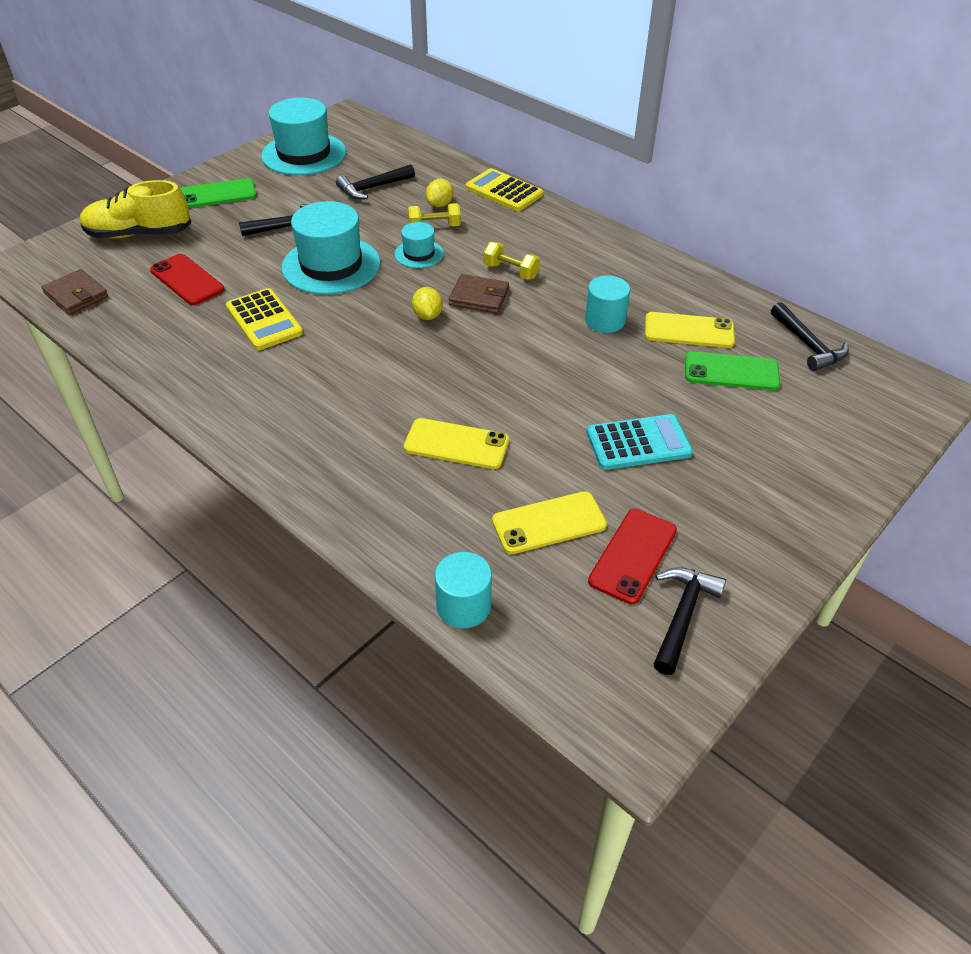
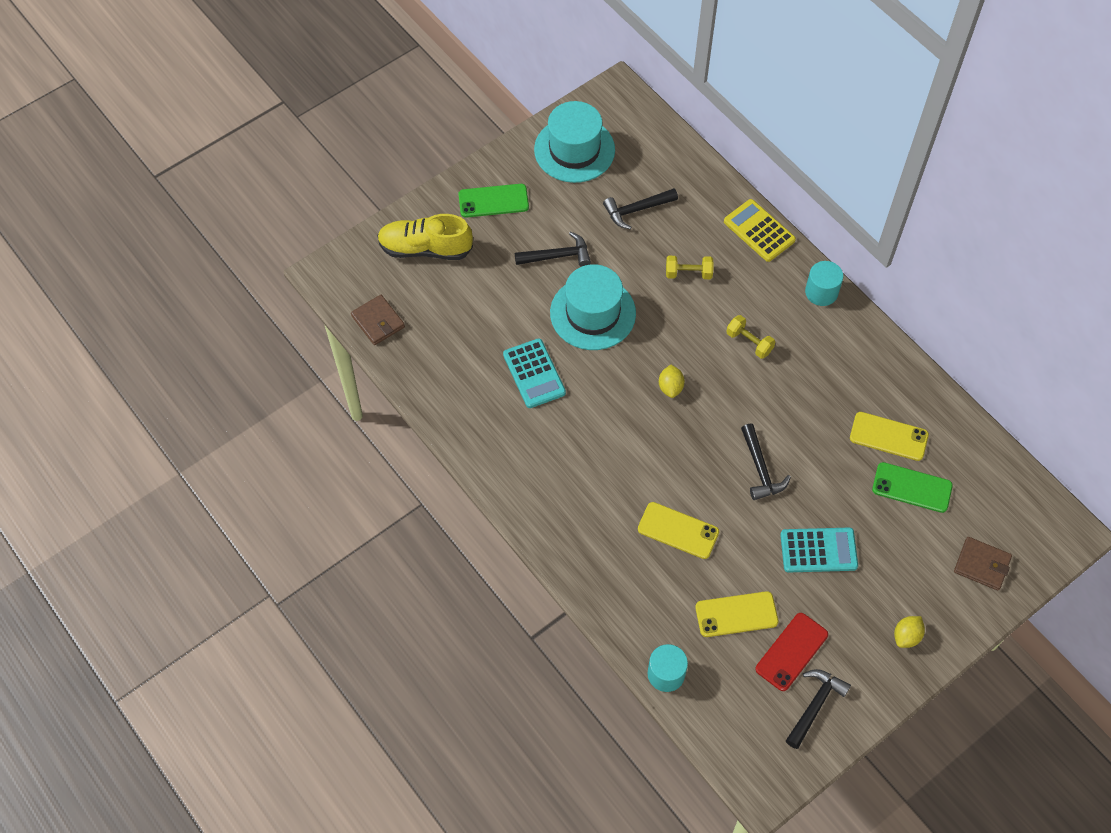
camera: 10 degrees right, 15 degrees up
(187, 280) = (469, 315): red phone -> none
(264, 320) = (534, 374): yellow calculator -> turquoise calculator
(419, 254) = (670, 308): turquoise hat -> none
(440, 204) = (697, 242): yellow lemon -> yellow lemon (906, 636)
(479, 297) = (717, 371): brown wallet -> brown wallet (982, 565)
(605, 320) = (819, 414): turquoise cylinder -> turquoise cylinder (821, 292)
(808, 345) = (985, 467): black hammer -> black hammer (760, 469)

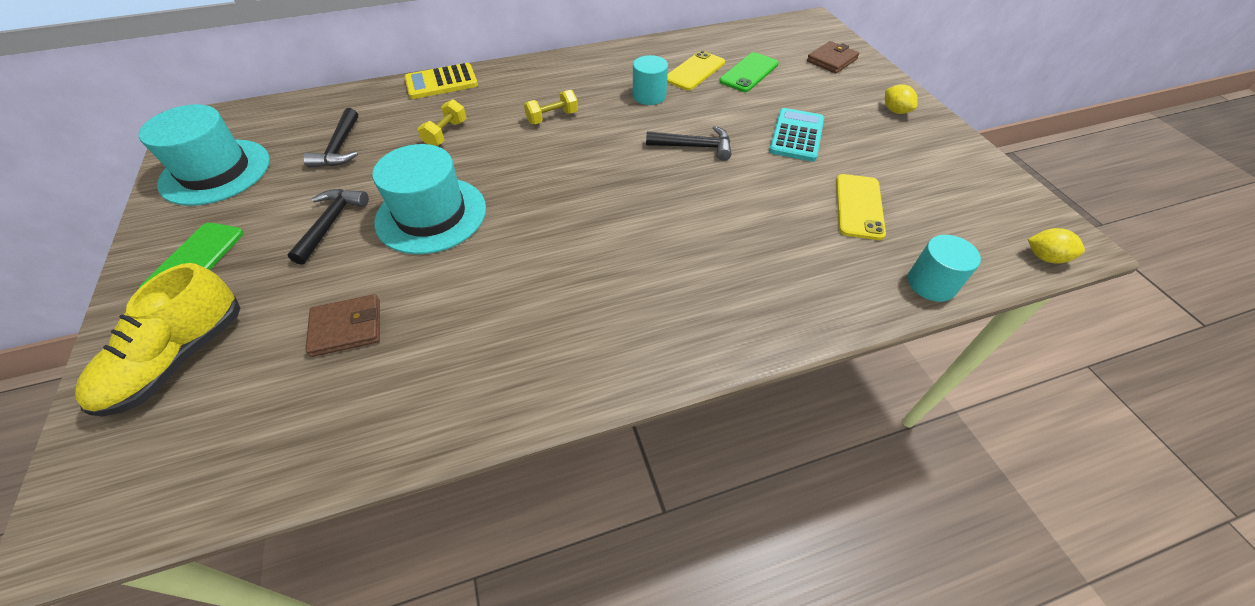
camera: 70 degrees left, 10 degrees down
(378, 321) = (233, 468): brown wallet -> brown wallet (347, 328)
(534, 374) = (470, 292): turquoise calculator -> none
(670, 387) = (567, 181): yellow lemon -> yellow lemon (1045, 257)
(678, 530) = (745, 222): yellow phone -> none
(791, 652) = (907, 180): red phone -> none
(815, 705) = (969, 181): black hammer -> none
(821, 292) = (532, 67): turquoise cylinder -> turquoise cylinder (649, 96)

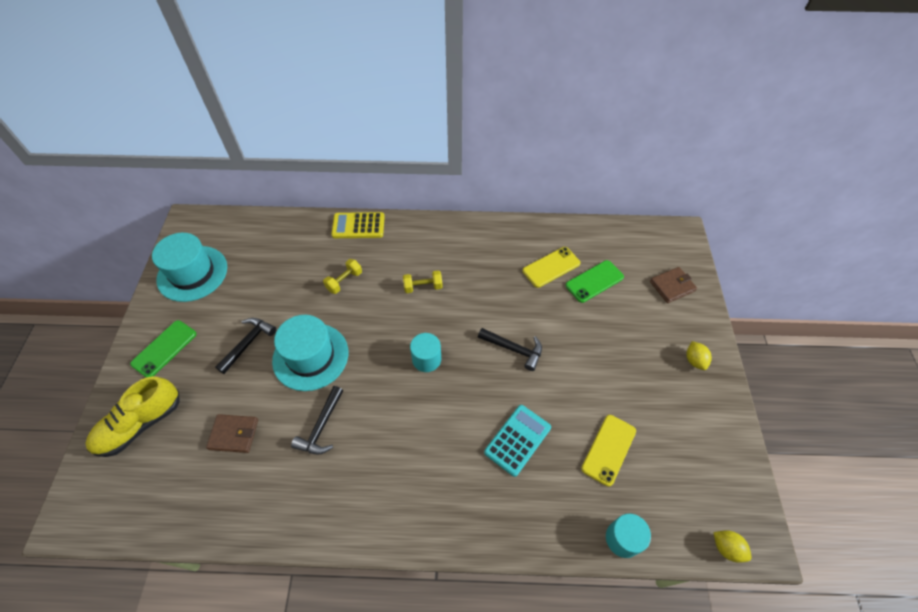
camera: 20 degrees right, 5 degrees up
(339, 148) = (272, 274): black hammer -> black hammer (321, 427)
(649, 96) = (503, 284): turquoise cylinder -> turquoise cylinder (426, 359)
(796, 135) = (598, 362): turquoise calculator -> turquoise calculator (517, 440)

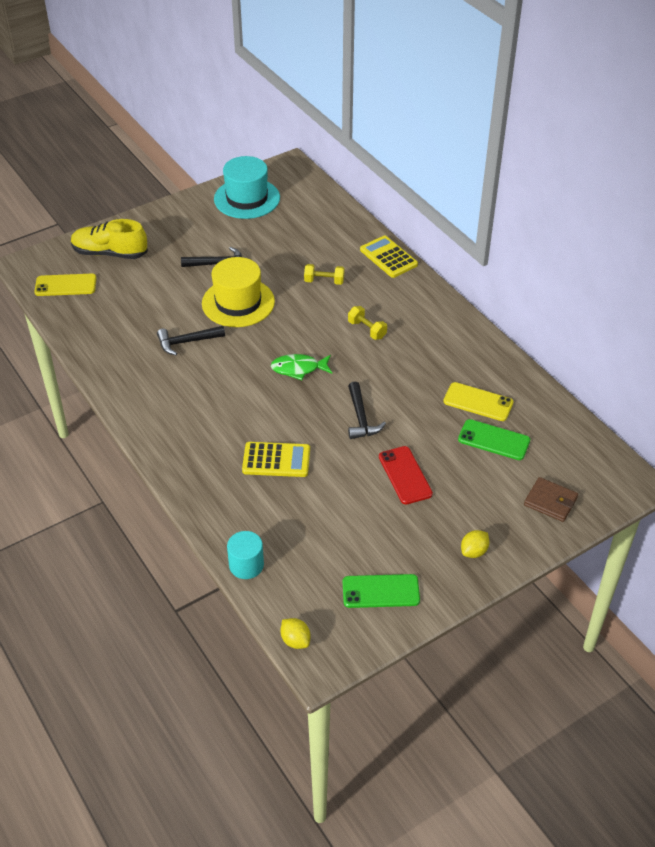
camera: 55 degrees right, 10 degrees down
(164, 349) = (173, 226): green phone -> green phone (380, 591)
(234, 434) = (142, 301): brown wallet -> none
(310, 356) = (238, 302): turquoise hat -> yellow hat
(426, 359) = (298, 369): turquoise cylinder -> green fish
(517, 440) = (276, 460): turquoise calculator -> yellow calculator
(593, 357) = (405, 475): none -> red phone
(608, 449) = (320, 524): yellow phone -> yellow phone (65, 285)
(726, 548) = (295, 640): yellow lemon -> yellow lemon turned 45 degrees counterclockwise

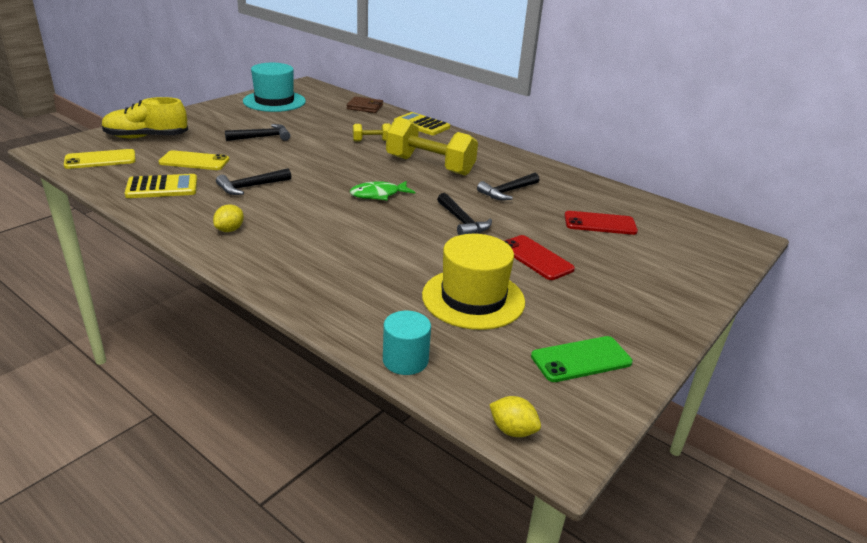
camera: 20 degrees left, 15 degrees down
(238, 302) = (294, 158): yellow hat -> yellow hat (473, 298)
(276, 460) = (392, 262): yellow calculator -> yellow calculator (162, 187)
(367, 330) = (430, 165): yellow dumbbell -> yellow dumbbell, size x2.15
(426, 381) = (507, 192): none -> black hammer
(474, 551) = (651, 308): yellow lemon -> yellow lemon (230, 230)
(478, 402) = (565, 200): yellow phone -> yellow phone (194, 161)
(494, 440) = (600, 223): green phone -> red phone
(550, 501) = (688, 260): brown wallet -> brown wallet (365, 107)

